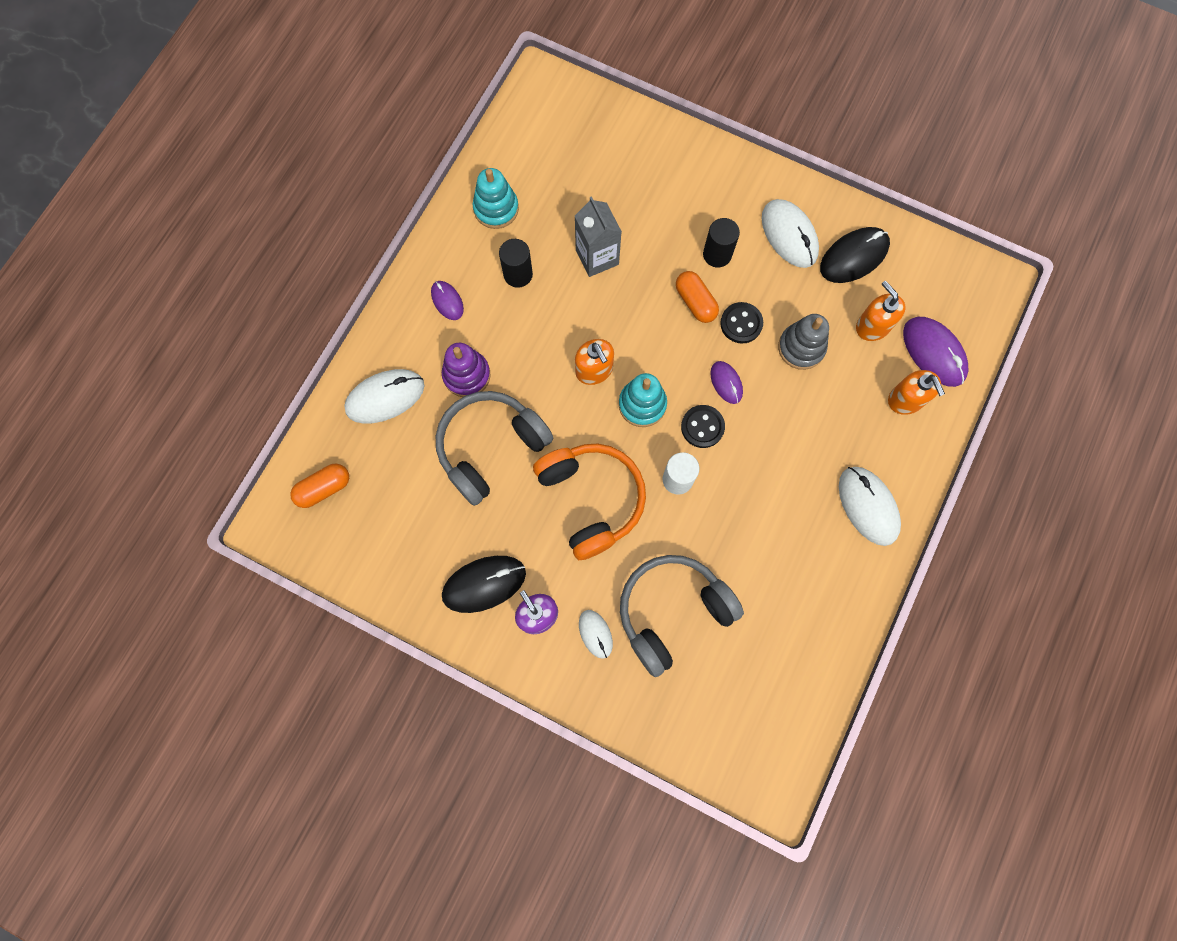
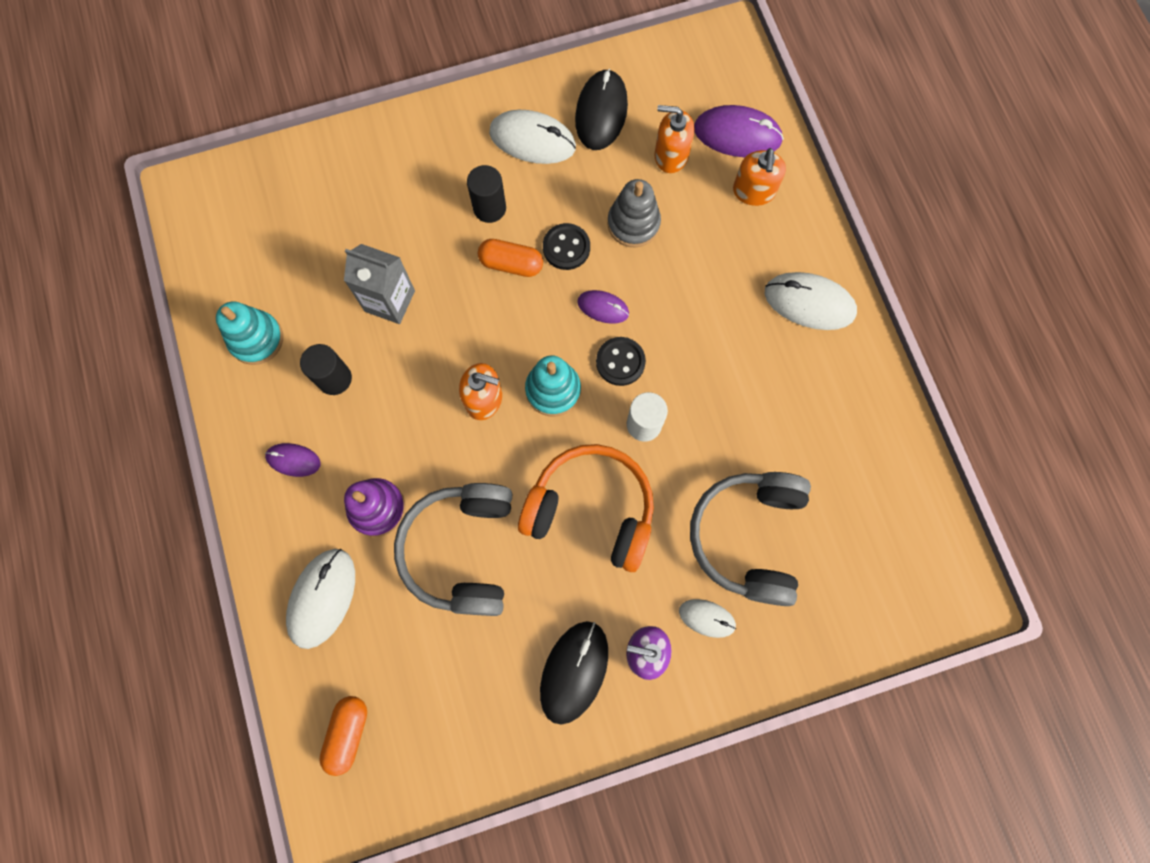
camera: 45 degrees left, 0 degrees up
(905, 400) = (753, 191): orange soap dispenser -> orange soap dispenser turned 75 degrees clockwise

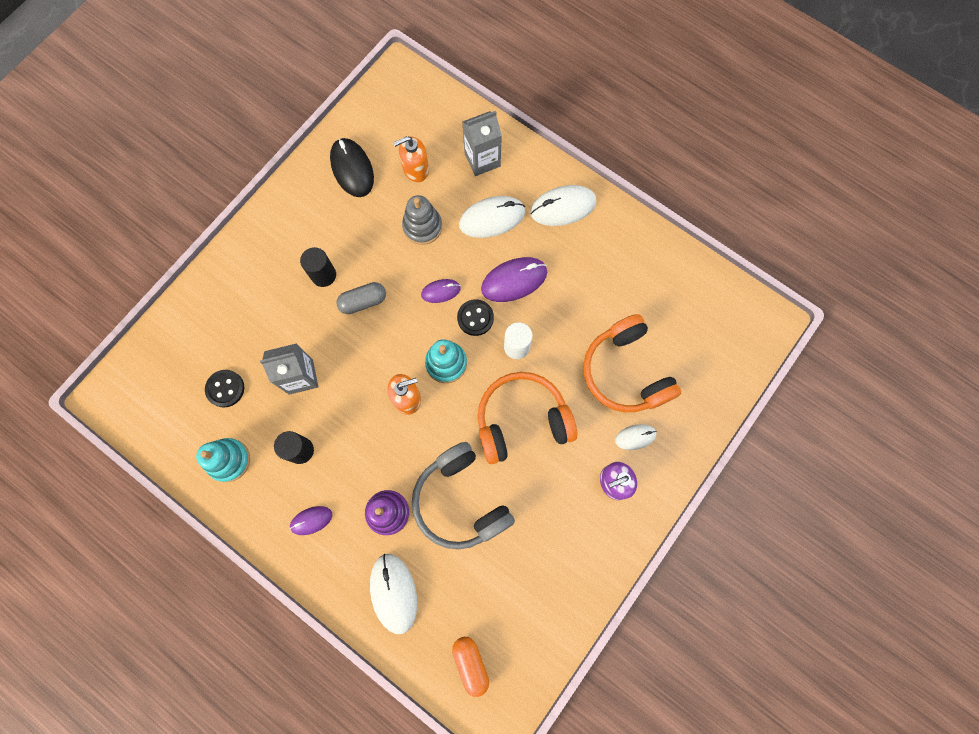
camera: 35 degrees left, 0 degrees up
(511, 264) = (363, 301): orange capsule -> grey capsule
(532, 140) = (320, 214): white mouse -> white mouse (492, 218)
(566, 248) = (391, 269): black button -> black button (225, 389)
(574, 671) = (581, 525): black mouse -> none
(737, 134) = (447, 130): purple mouse -> purple mouse (514, 280)
(748, 537) = (625, 372): grey headphones -> orange headphones
(753, 191) = (482, 160): orange soap dispenser -> grey carton

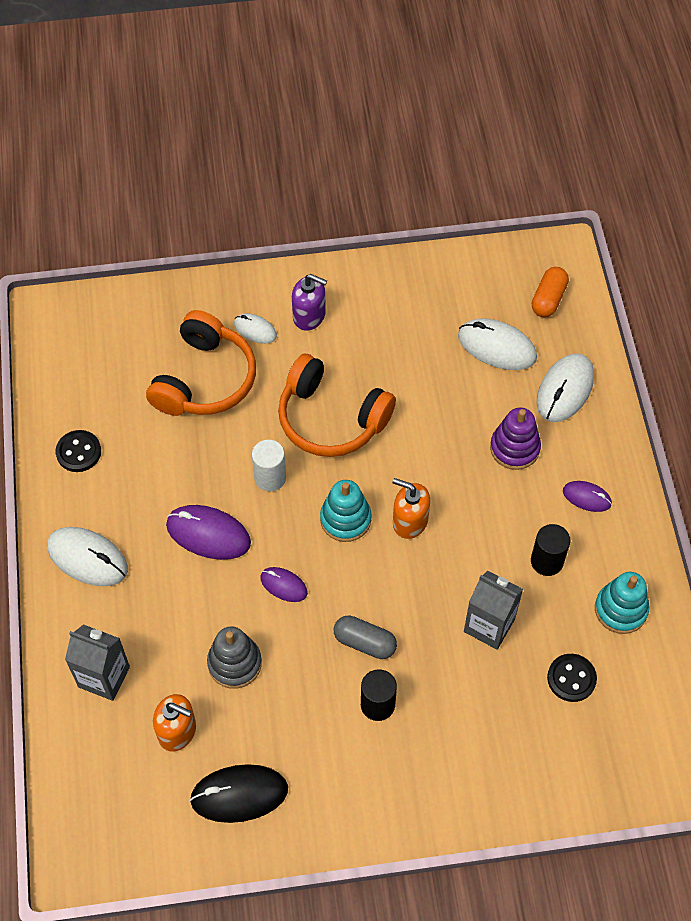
camera: 135 degrees left, 15 degrees down
(352, 169) = (239, 794): black mouse -> black mouse turned 60 degrees clockwise
(460, 501) = (445, 406): grey headphones -> none
(475, 318) = (278, 533): black button -> black button (78, 452)
(492, 218) = (162, 609): white mouse -> white mouse (497, 347)

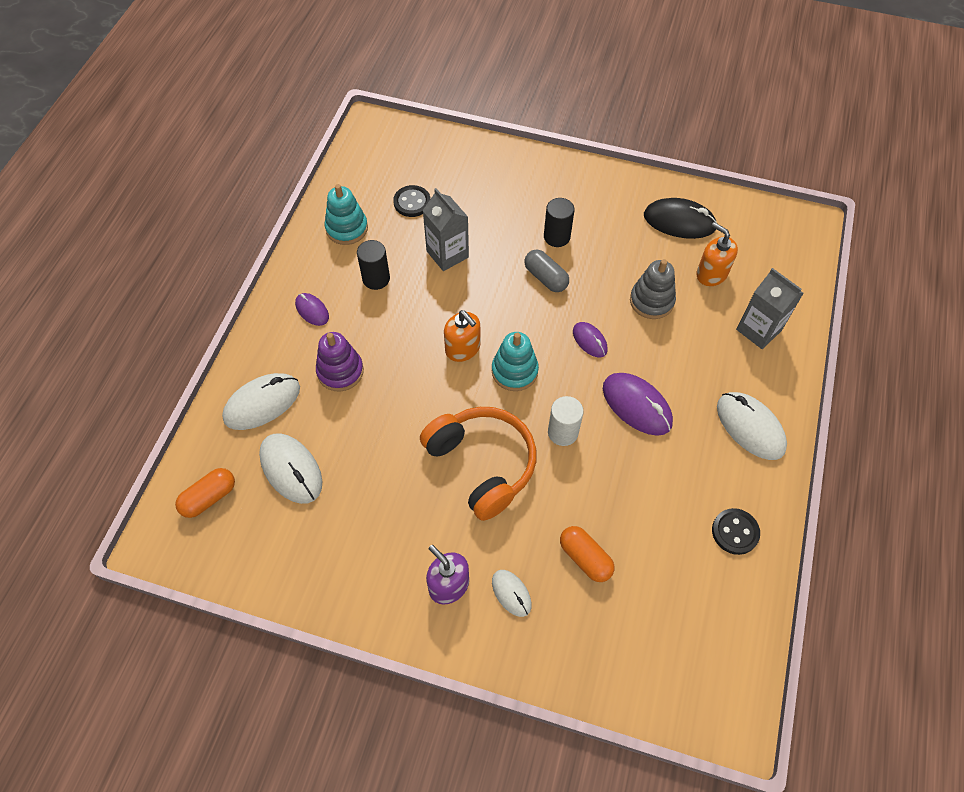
camera: 155 degrees left, 0 degrees up
(205, 379) = (585, 558): orange headphones -> orange capsule

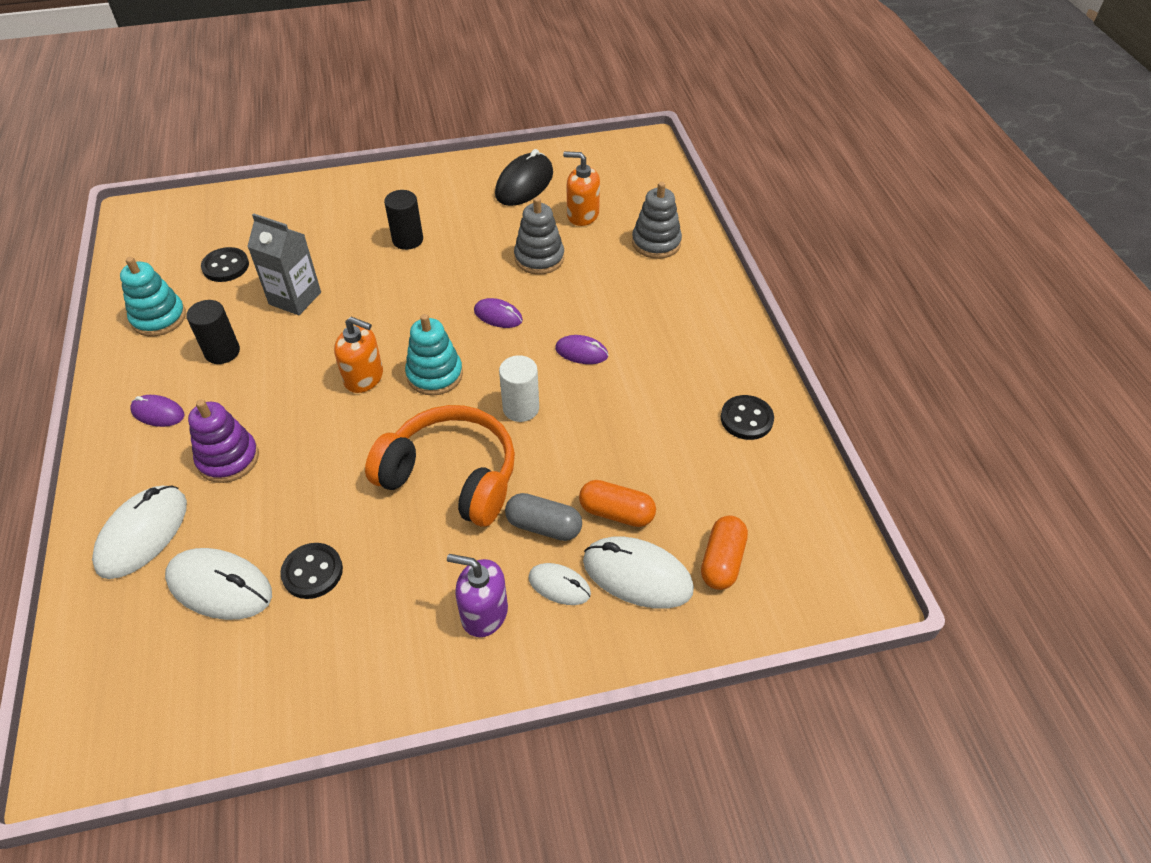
camera: 30 degrees left, 10 degrees down
(209, 497) = (122, 669): orange capsule -> orange capsule (722, 561)
(353, 490) = (312, 572): none -> black button
(545, 278) = (417, 279): grey capsule -> grey capsule (543, 526)
(637, 405) = (581, 352): purple mouse -> purple mouse, size x0.57
(679, 221) = (524, 184): black mouse -> black mouse turned 45 degrees counterclockwise
(750, 427) = (701, 324): white mouse -> white mouse (637, 575)
(758, 330) = (656, 243): grey carton -> grey stacking toy

